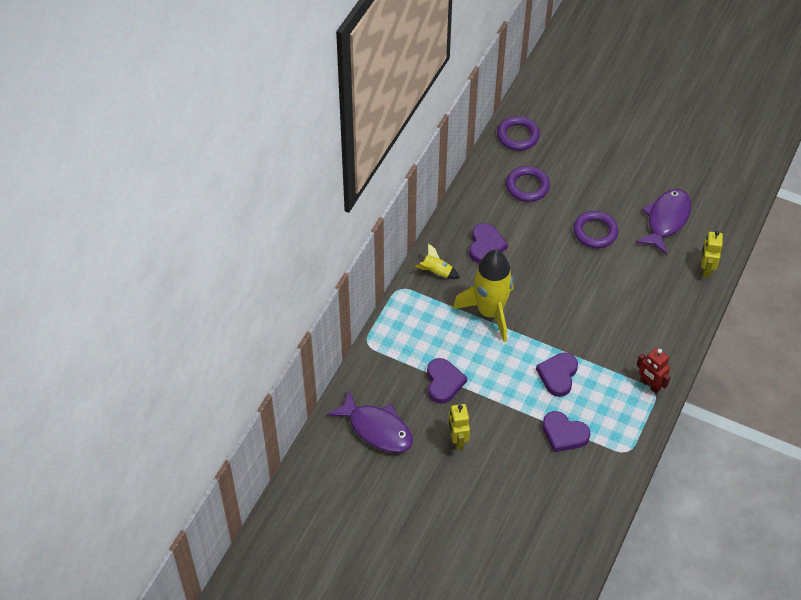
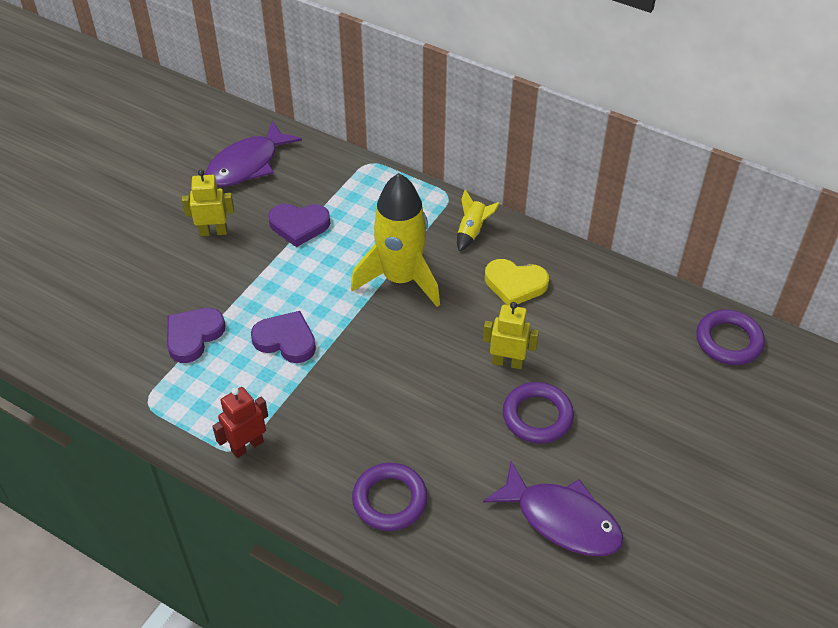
camera: 95 degrees right, 5 degrees down
(485, 245) = (515, 284): purple heart -> yellow heart
(527, 186) = (626, 342): purple ring -> purple ring (389, 500)
(706, 269) = (455, 562): yellow robot -> yellow robot (507, 362)

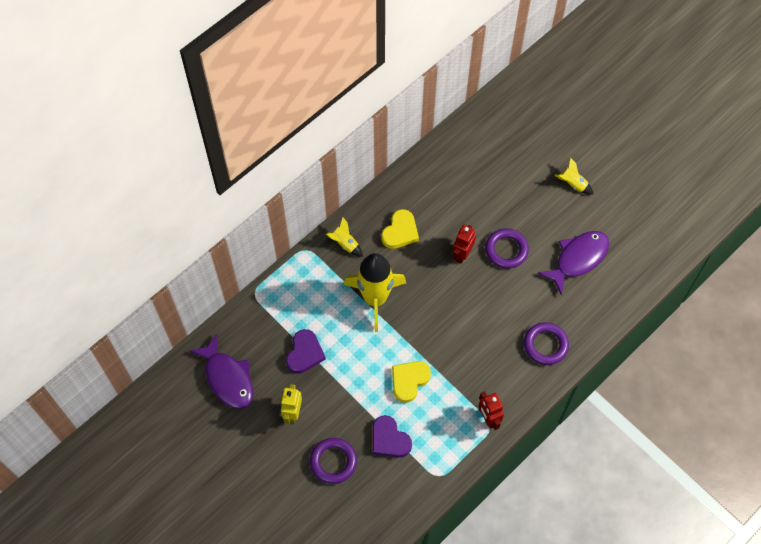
camera: 75 degrees left, 15 degrees up
(286, 340) = (409, 381): purple heart -> yellow heart
(507, 362) = (462, 254): yellow robot -> red robot
(700, 487) = (573, 184): none -> yellow rocket
(728, 341) = (478, 131): purple ring -> purple ring (333, 462)

